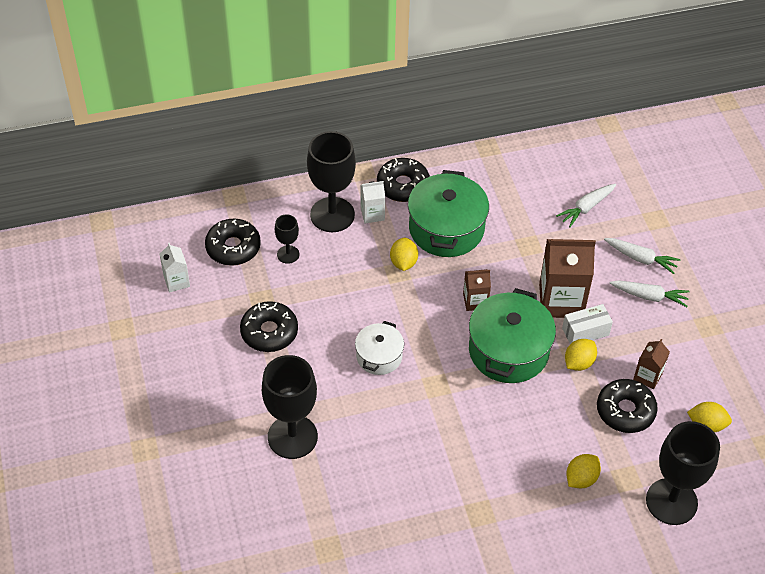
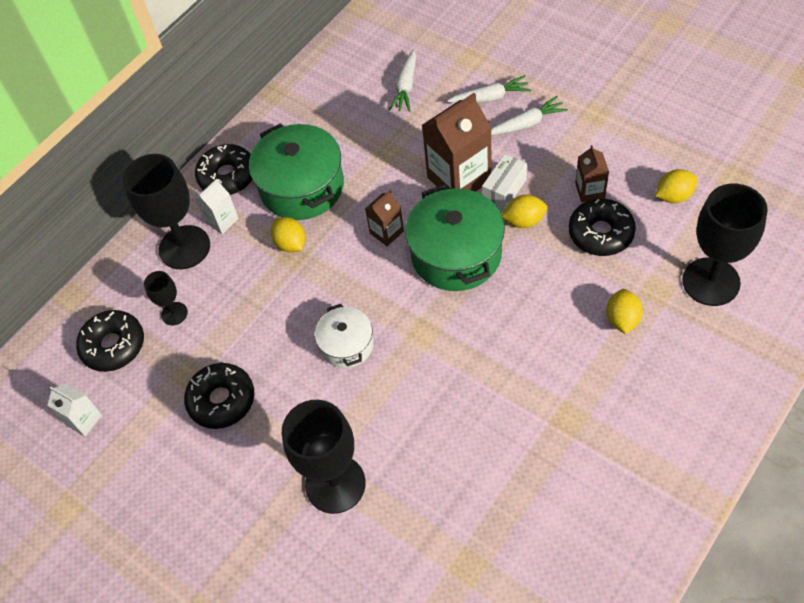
camera: 30 degrees left, 5 degrees up
(579, 363) = (524, 221): yellow lemon -> yellow lemon turned 75 degrees clockwise

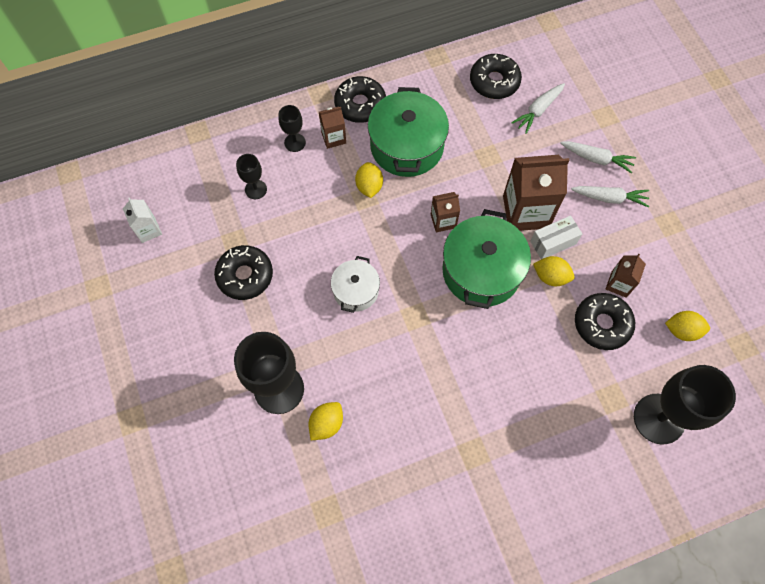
camera: 25 degrees right, 10 degrees up
(113, 346) = (201, 187): black donut -> black donut (494, 82)
(184, 247) = (295, 142): black goblet -> black goblet, size x0.49
(222, 221) = (333, 138): white carton -> brown carton
(622, 319) = (568, 403): yellow lemon -> yellow lemon (326, 424)

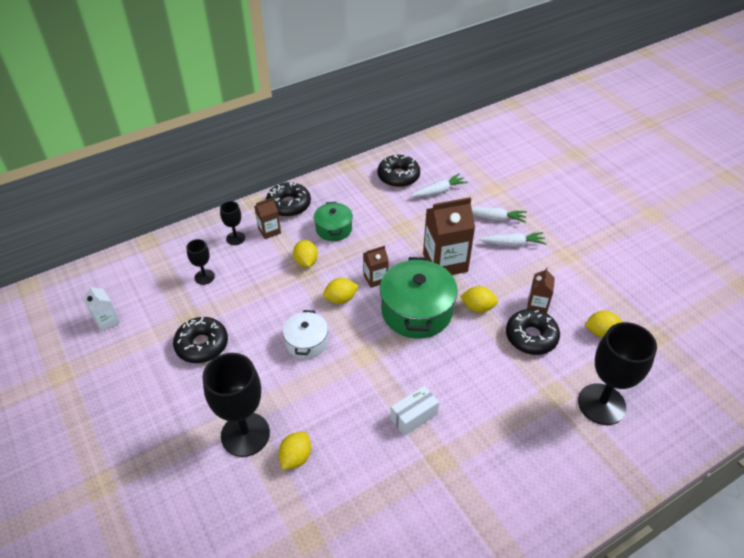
camera: 10 degrees left, 20 degrees down
(400, 241) = (341, 299): none -> yellow lemon
(407, 146) = (334, 229): green pot -> green pot, size x0.57
(538, 110) = (439, 191): white carrot -> white carrot turned 150 degrees counterclockwise
(553, 242) = (473, 282): white box -> white box (413, 416)

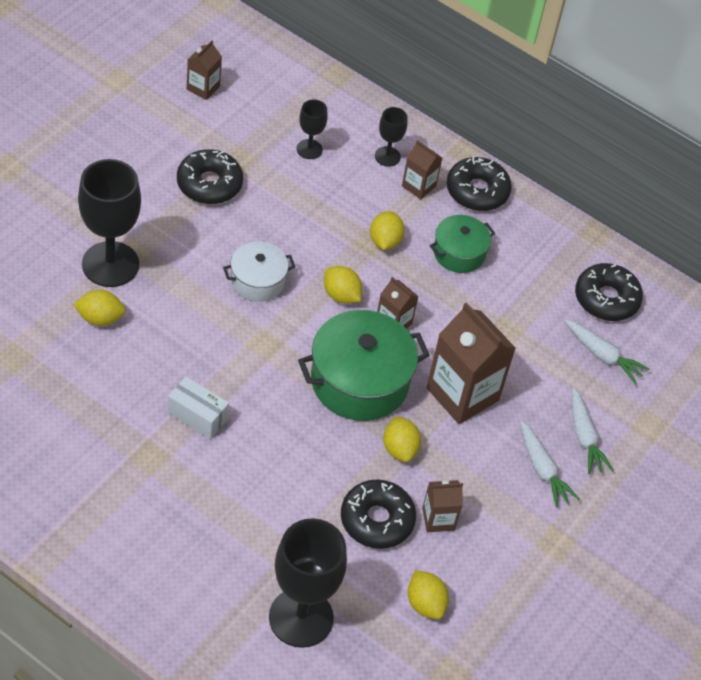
camera: 60 degrees right, 5 degrees up
(107, 321) = (203, 88): white carton -> brown carton
(306, 262) = (385, 241): yellow lemon -> yellow lemon turned 45 degrees counterclockwise

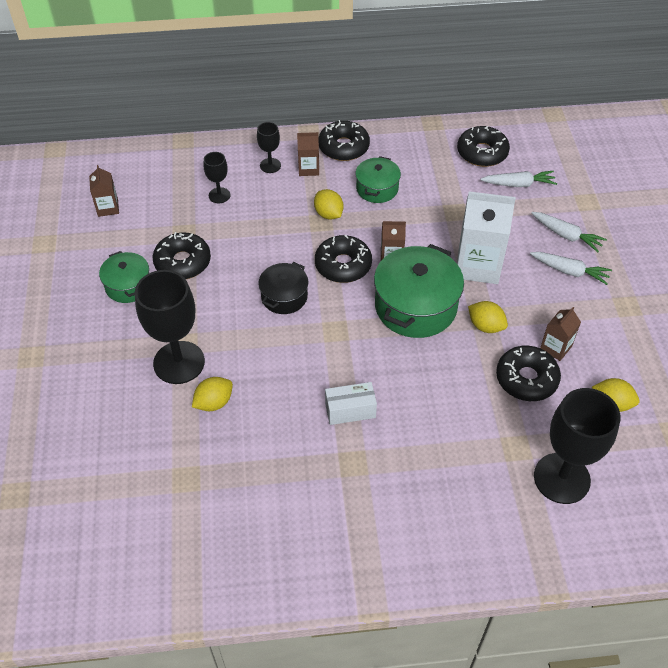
camera: 35 degrees left, 0 degrees up
(143, 169) = (128, 286): none -> green pot
(257, 281) = (284, 297): white pot -> black pot
(341, 295) = (343, 265): yellow lemon -> black donut
(462, 394) = (478, 265): brown carton -> white carton

